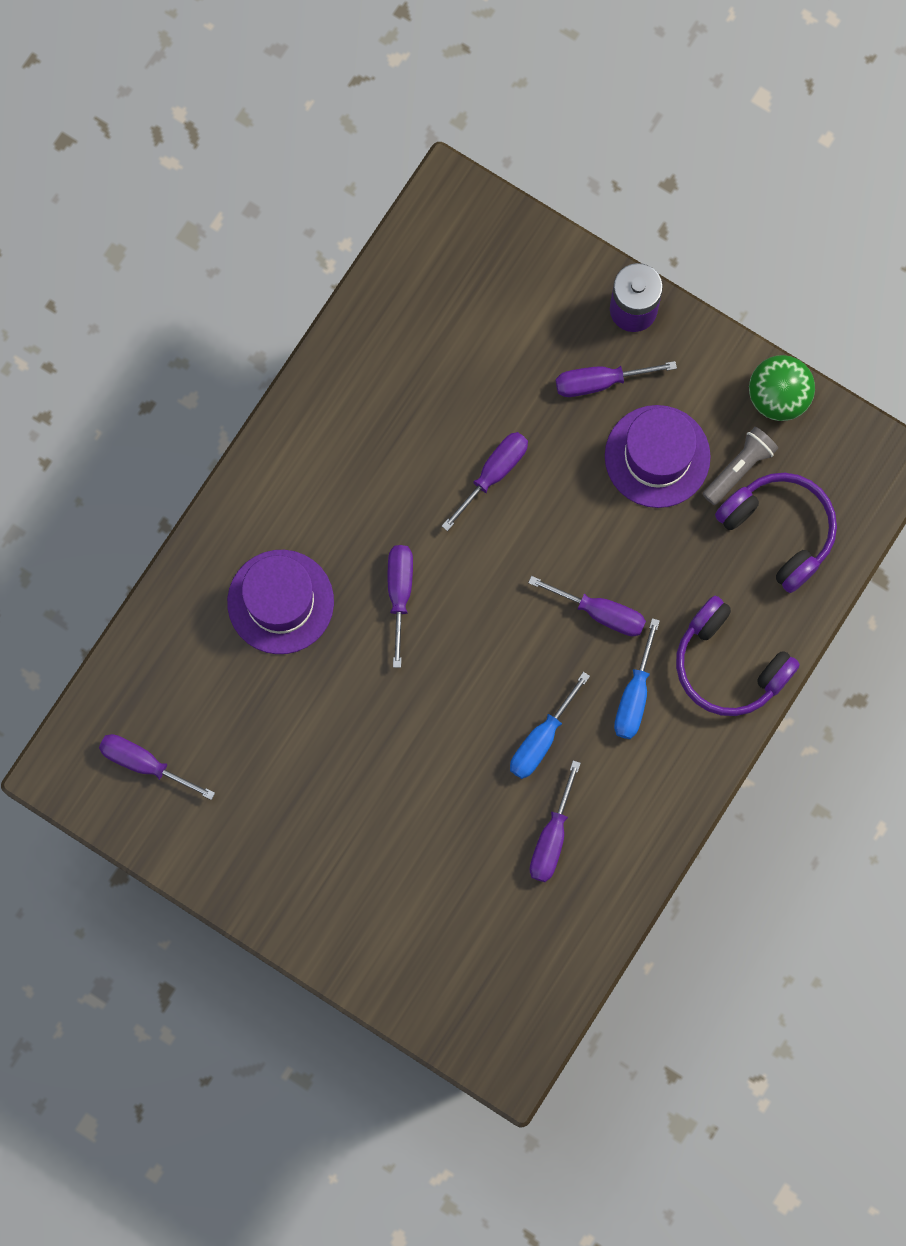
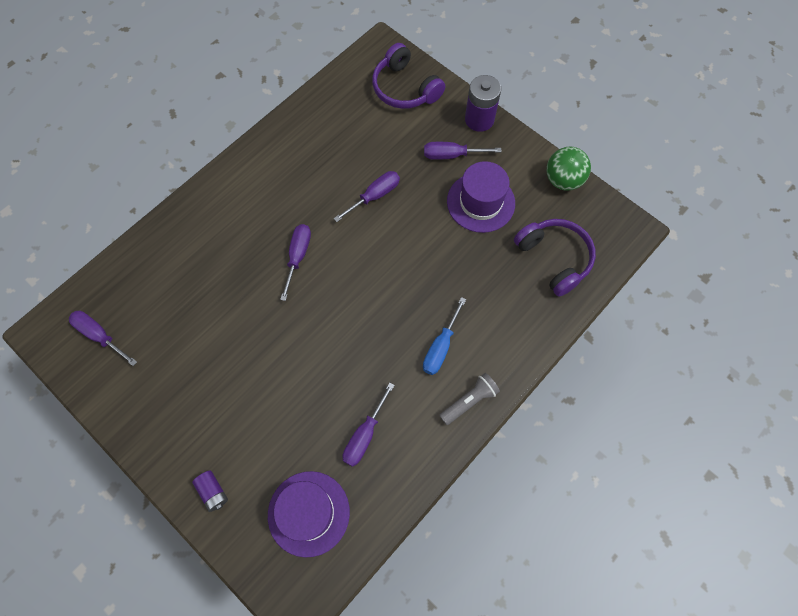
camera: 10 degrees right, 10 degrees down
(280, 602) = (220, 249): purple hat -> purple hat (308, 513)
(366, 947) = (213, 492): none -> purple battery
(541, 739) = (371, 365): blue screwdriver -> none
(600, 612) = (427, 290): purple screwdriver -> none
(728, 665) = (508, 338): purple headphones -> purple headphones (404, 88)
(739, 468) = (533, 217): grey flashlight -> grey flashlight (469, 401)

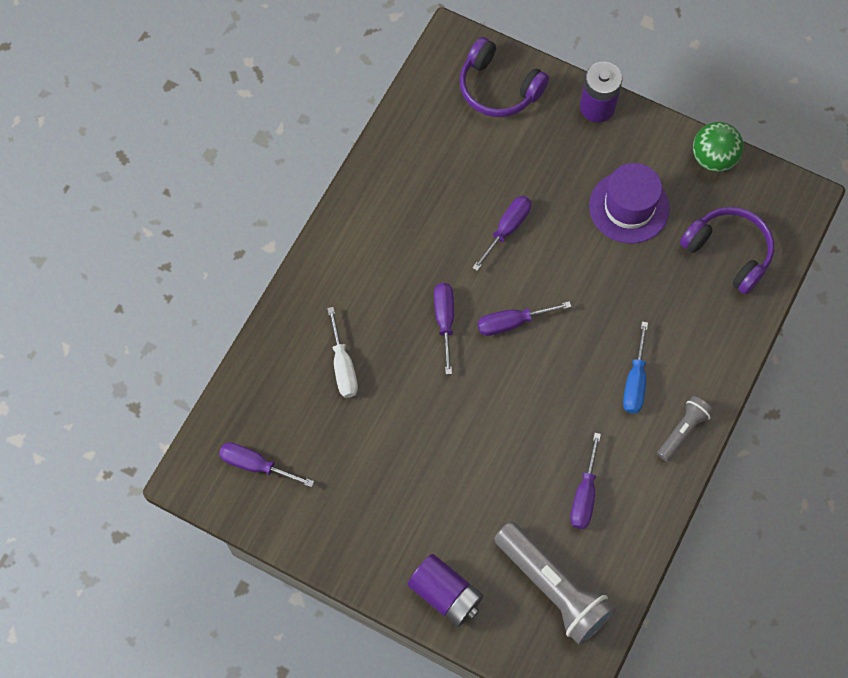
camera: 15 degrees left, 0 degrees up
(202, 272) = (343, 366): none -> white screwdriver
(213, 492) = (445, 594): purple battery -> purple battery, size x1.76
(308, 513) = (553, 588): purple hat -> grey flashlight
(451, 155) = (579, 158): purple screwdriver -> purple screwdriver (512, 323)

